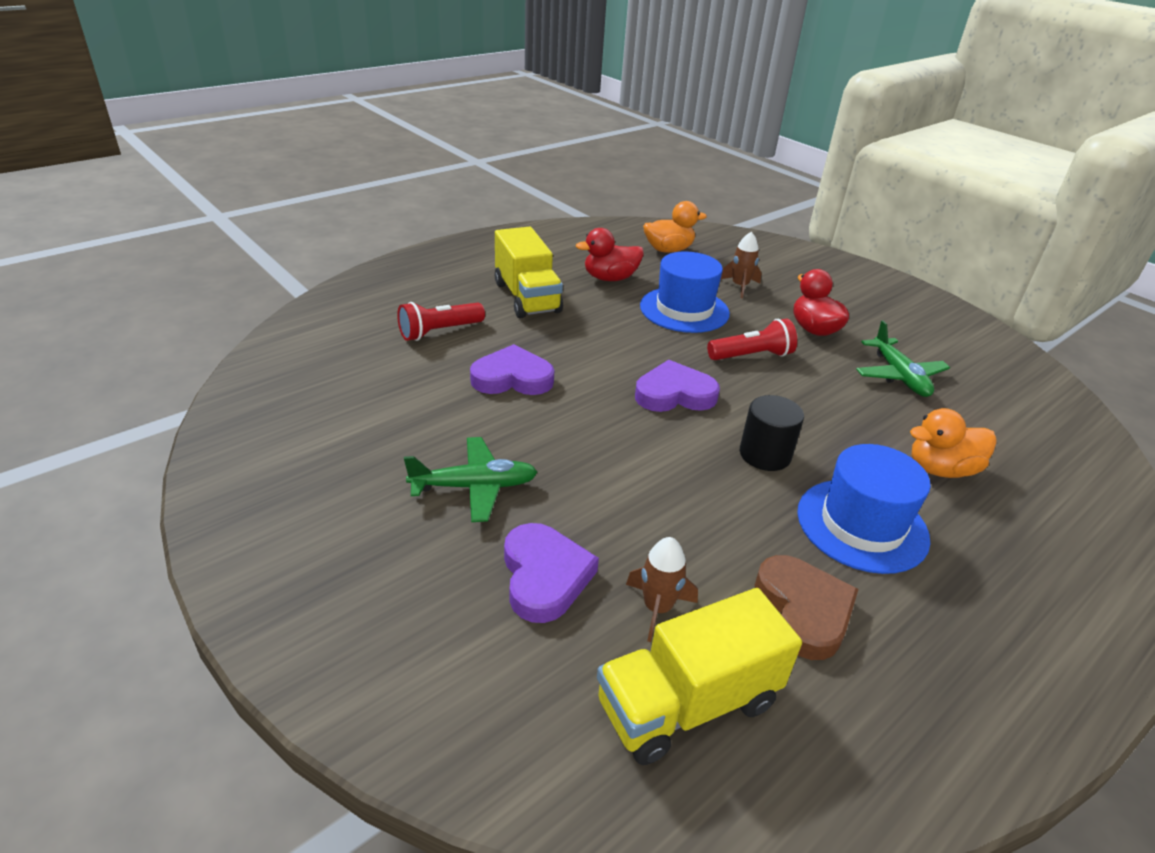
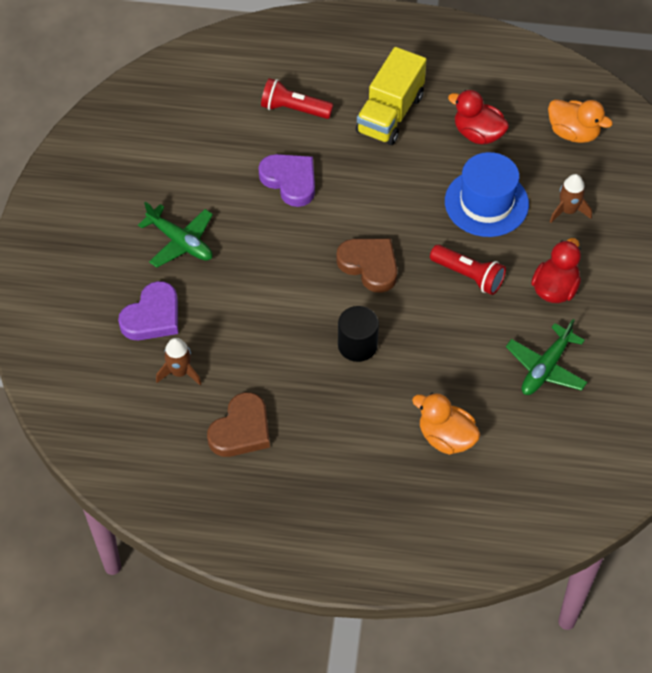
camera: 50 degrees right, 20 degrees up
(674, 394) = (369, 265): purple heart -> brown heart
(687, 703) = (136, 417): yellow truck -> none
(862, 525) = (340, 423): blue hat -> none

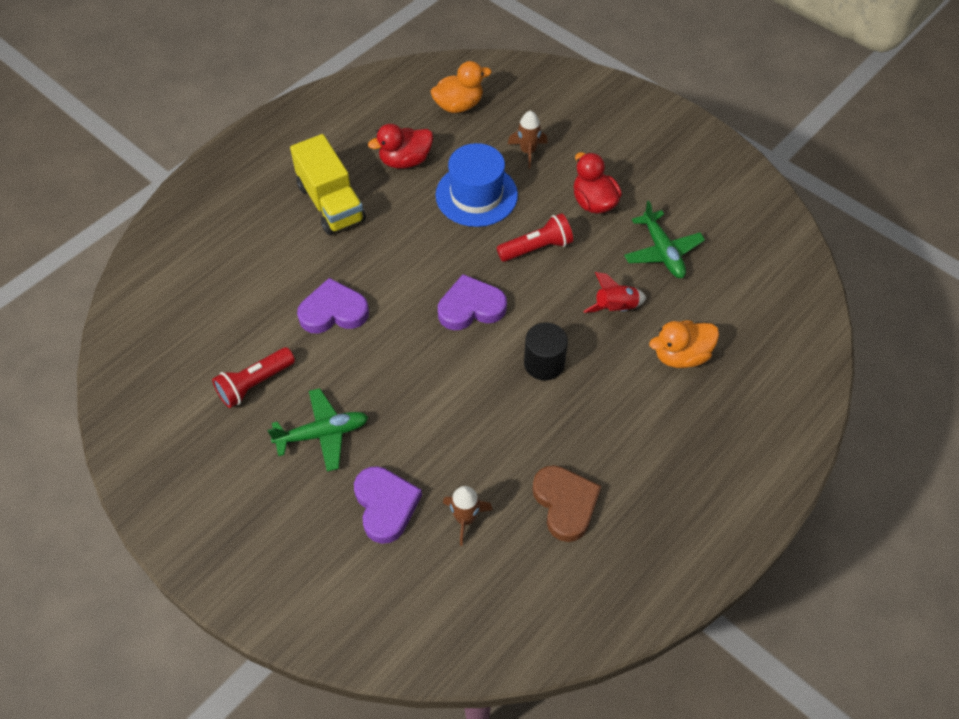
camera: 55 degrees left, 0 degrees up
(294, 109) = (261, 264): red flashlight -> red flashlight (255, 384)
(369, 265) = (471, 307): brown heart -> purple heart
(455, 365) = (615, 308): none -> red rocket

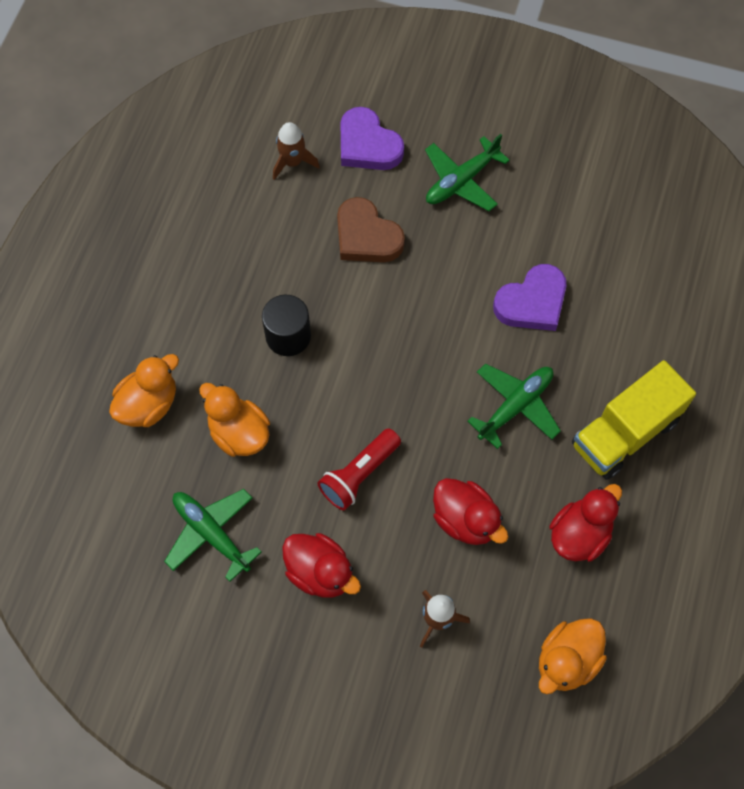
camera: 155 degrees right, 10 degrees up
(255, 384) = (555, 199): red flashlight -> none
(331, 203) = (625, 433): yellow truck -> yellow truck turned 75 degrees counterclockwise
(396, 247) = (515, 406): none -> green plane
(471, 307) = (394, 367): purple heart -> none
(476, 195) = (465, 520): blue hat -> red duck
(565, 504) = (210, 209): brown heart -> brown heart (366, 236)
(615, 308) = (239, 433): red rocket -> orange duck

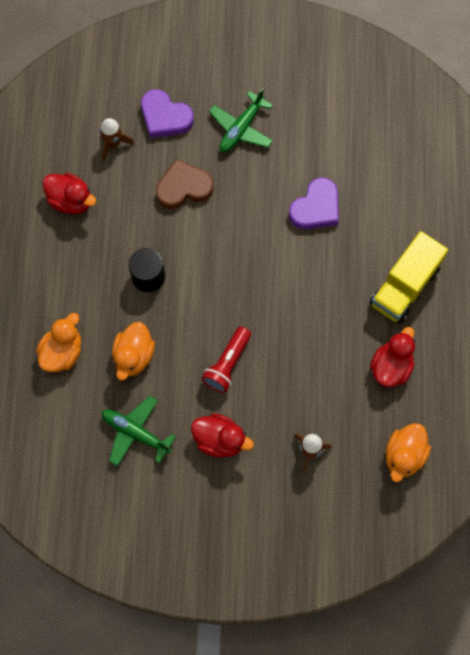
camera: 15 degrees left, 5 degrees up
(239, 433) = (133, 356): orange duck -> orange duck turned 105 degrees counterclockwise
(366, 236) = (184, 187): brown heart -> brown heart turned 135 degrees clockwise
(465, 520) = (310, 377): red duck -> red duck (71, 201)
(515, 406) = (324, 287): green plane -> none

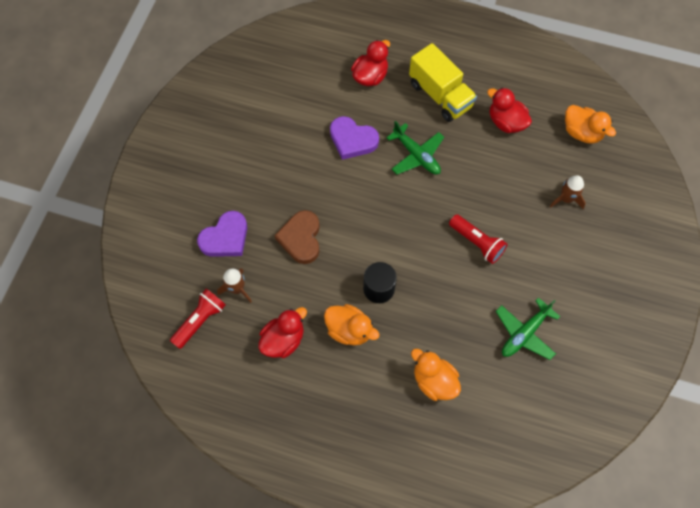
camera: 75 degrees left, 5 degrees down
(72, 121) = (200, 321): none -> red flashlight
(133, 356) = (452, 318): orange duck -> orange duck (349, 330)
(220, 440) = (544, 265): red duck -> red duck (370, 76)
(241, 128) = (259, 178): green plane -> green plane (416, 155)
(316, 208) = (352, 140): purple heart -> purple heart turned 150 degrees clockwise

